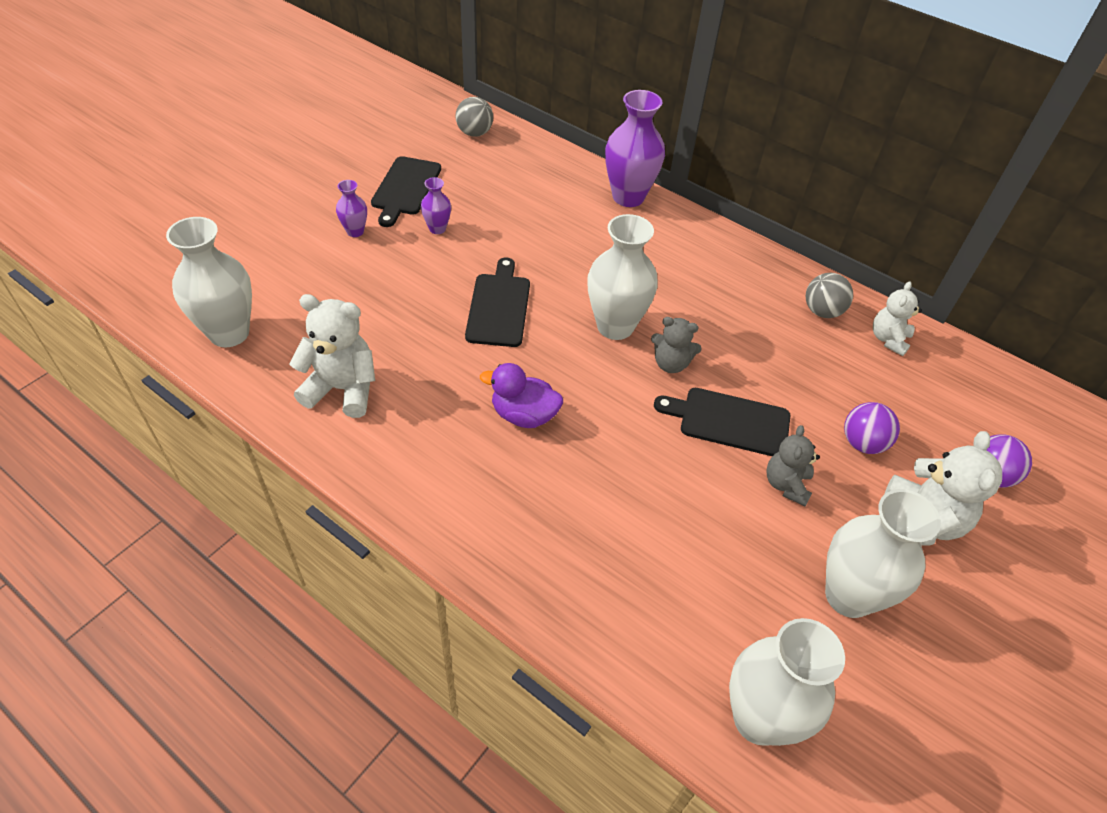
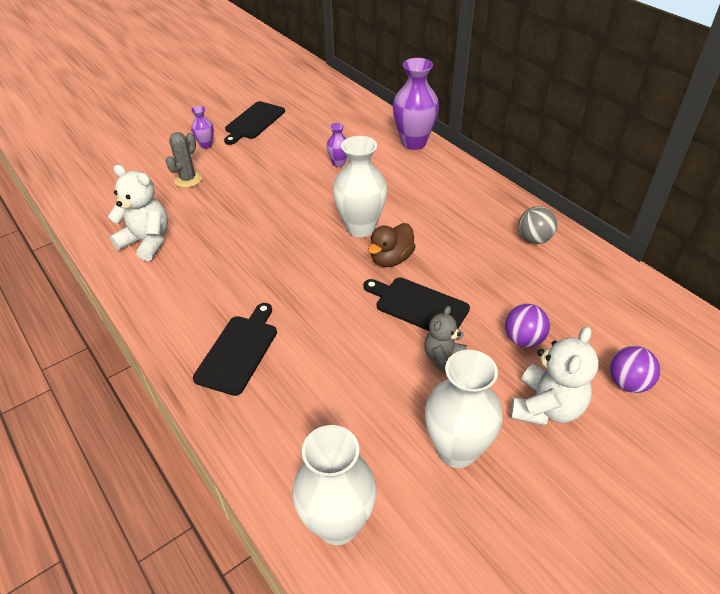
camera: 20 degrees right, 5 degrees down
(229, 333) = (93, 197): white vase -> none
(355, 287) = (188, 179): none -> grey cactus
(437, 229) = (263, 149): purple vase -> purple vase (338, 163)
(474, 133) = (320, 91): grey ball -> none
(499, 306) = (281, 204): black cutting board -> black cutting board (238, 351)
(524, 415) = (263, 277): purple duck -> none
(670, 364) = (391, 259): grey teddy bear -> brown duck
(888, 339) = (583, 267): white teddy bear -> none

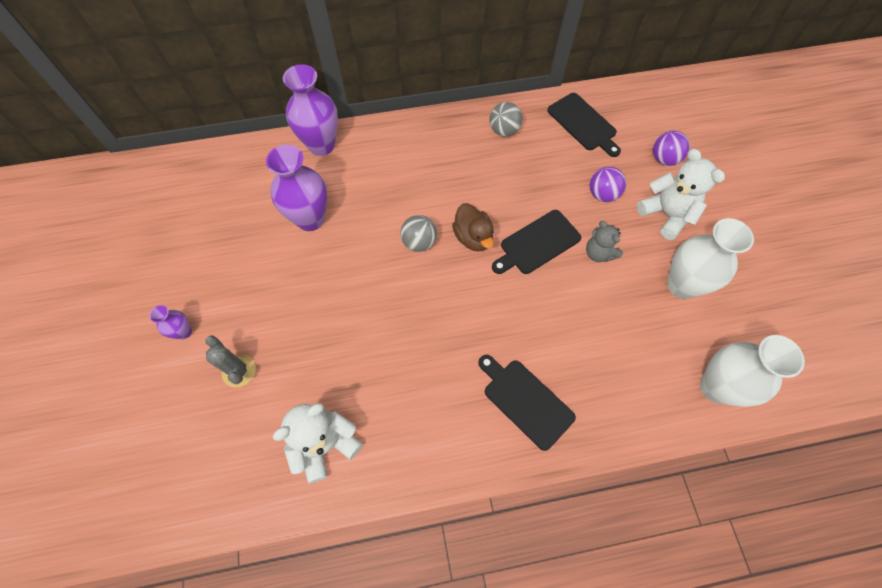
camera: 65 degrees left, 20 degrees up
(253, 122) = (174, 267): black cutting board -> black cutting board (583, 124)
(338, 163) = (310, 219): purple vase -> purple vase, size x2.05
(360, 228) = (419, 242): white vase -> grey ball

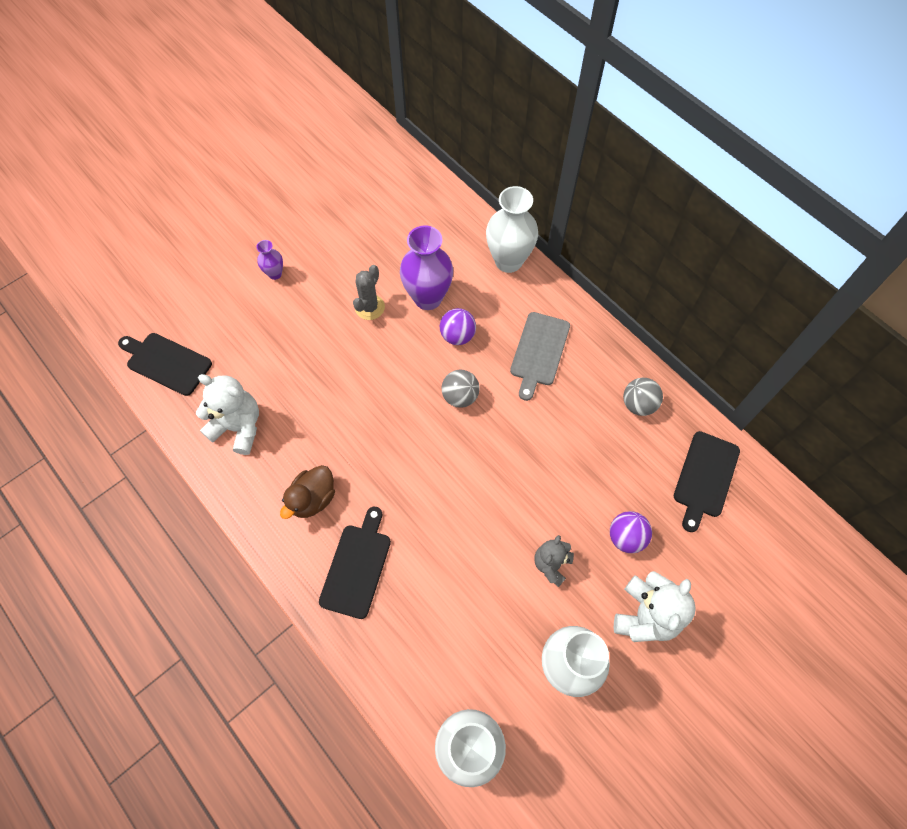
camera: 60 degrees right, 0 degrees up
(239, 371) = (264, 331): grey cactus -> grey cactus (369, 307)
(321, 145) = (508, 261): purple vase -> white vase
(418, 168) = (539, 352): none -> grey cutting board
(473, 237) = (494, 439): brown duck -> brown duck (313, 499)
(537, 243) = (525, 500): black cutting board -> black cutting board (166, 362)
(664, 159) = (719, 583): purple ball -> purple ball (457, 336)

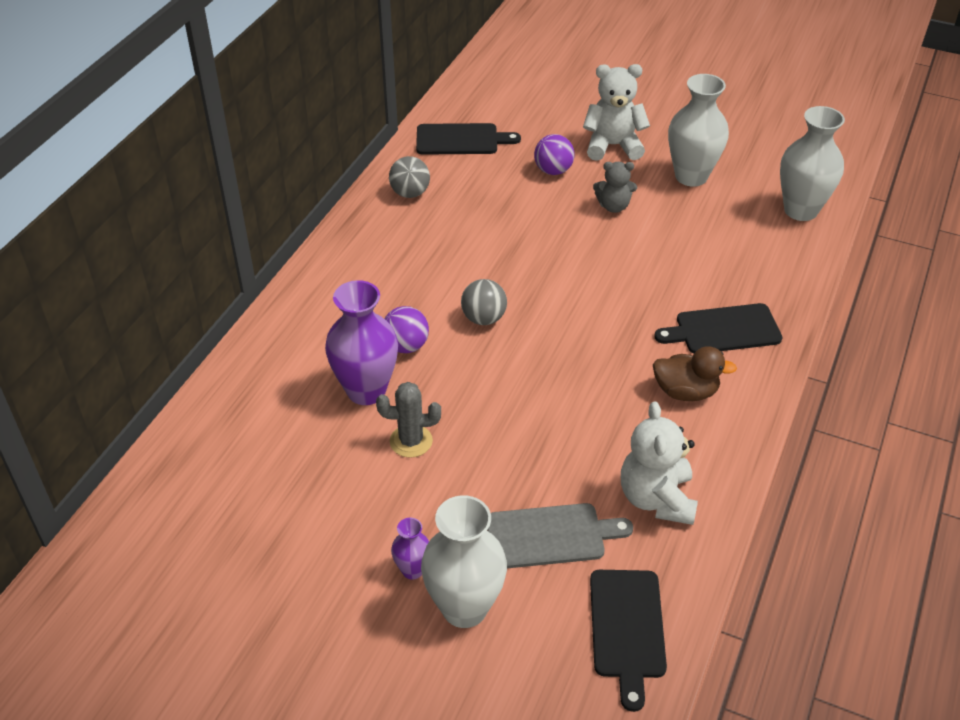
camera: 115 degrees left, 20 degrees down
(508, 261) = (272, 336): white vase -> white vase (464, 608)
(539, 352) = (389, 275): grey cutting board -> grey cutting board (550, 536)

